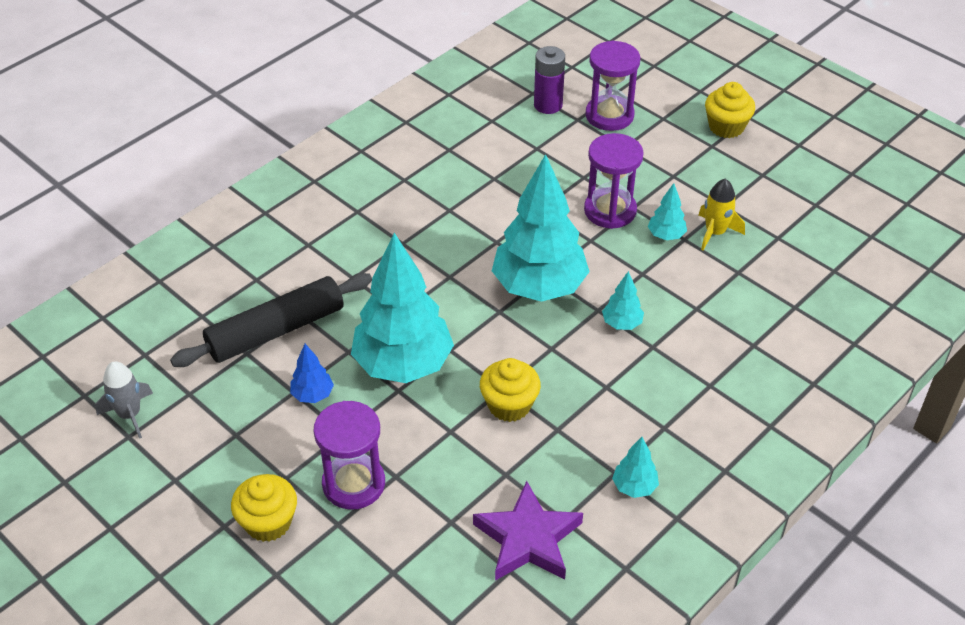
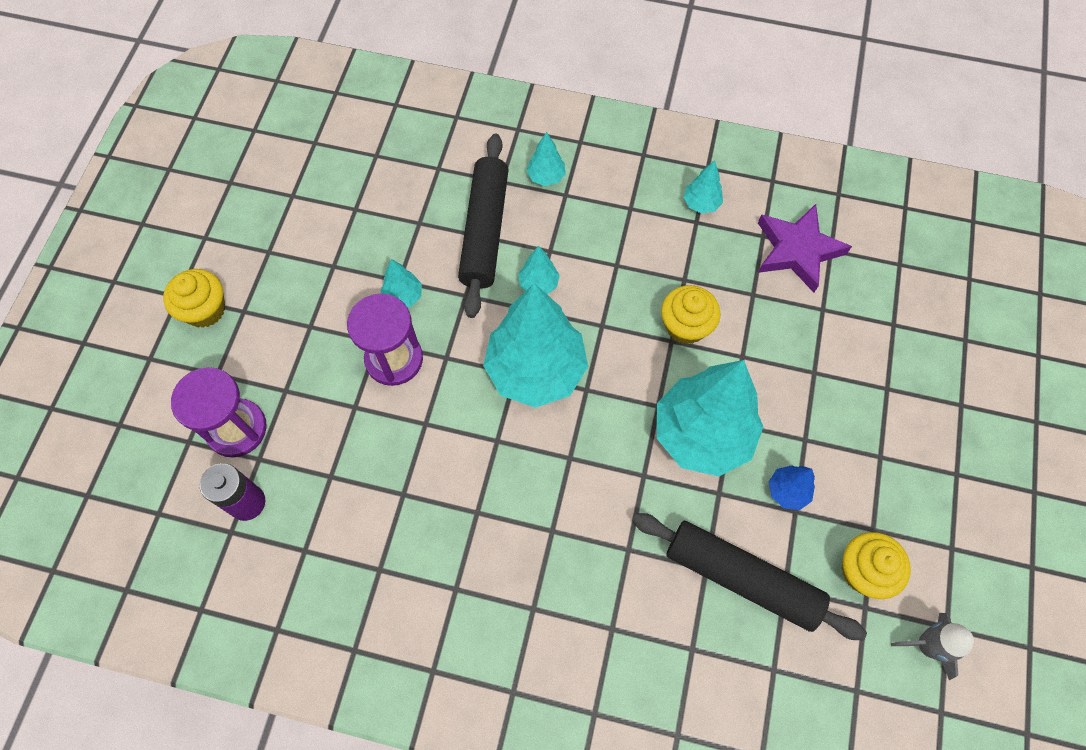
camera: 120 degrees left, 20 degrees up
(268, 522) = (927, 441): yellow cupcake -> yellow cupcake (863, 571)
(353, 484) = (845, 399): purple hourglass -> none
(702, 311) = (485, 231): none -> black rolling pin
(715, 233) = (376, 259): yellow rocket -> none
(740, 379) = (546, 177): none -> turquoise tree

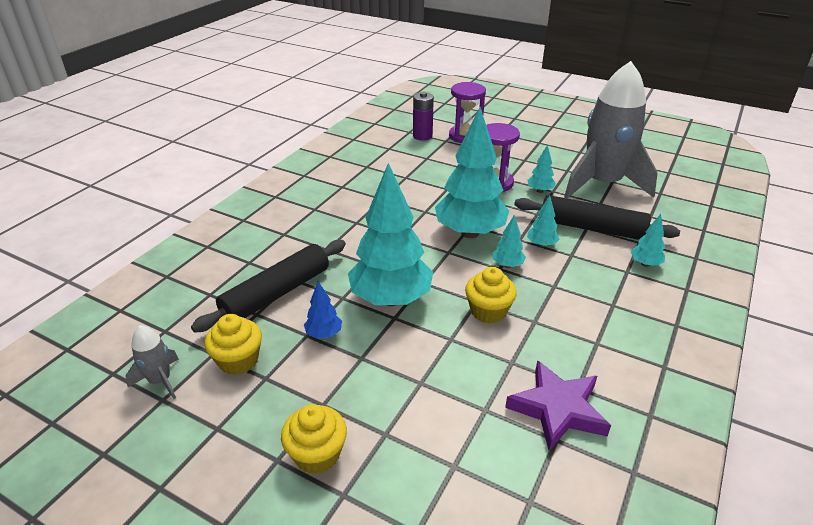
camera: 105 degrees right, 30 degrees down
(205, 309) = (542, 132): yellow cupcake -> yellow cupcake (317, 454)
(366, 220) = (602, 184): none -> grey rocket
(701, 204) = (618, 350): turquoise tree -> turquoise tree (507, 265)

